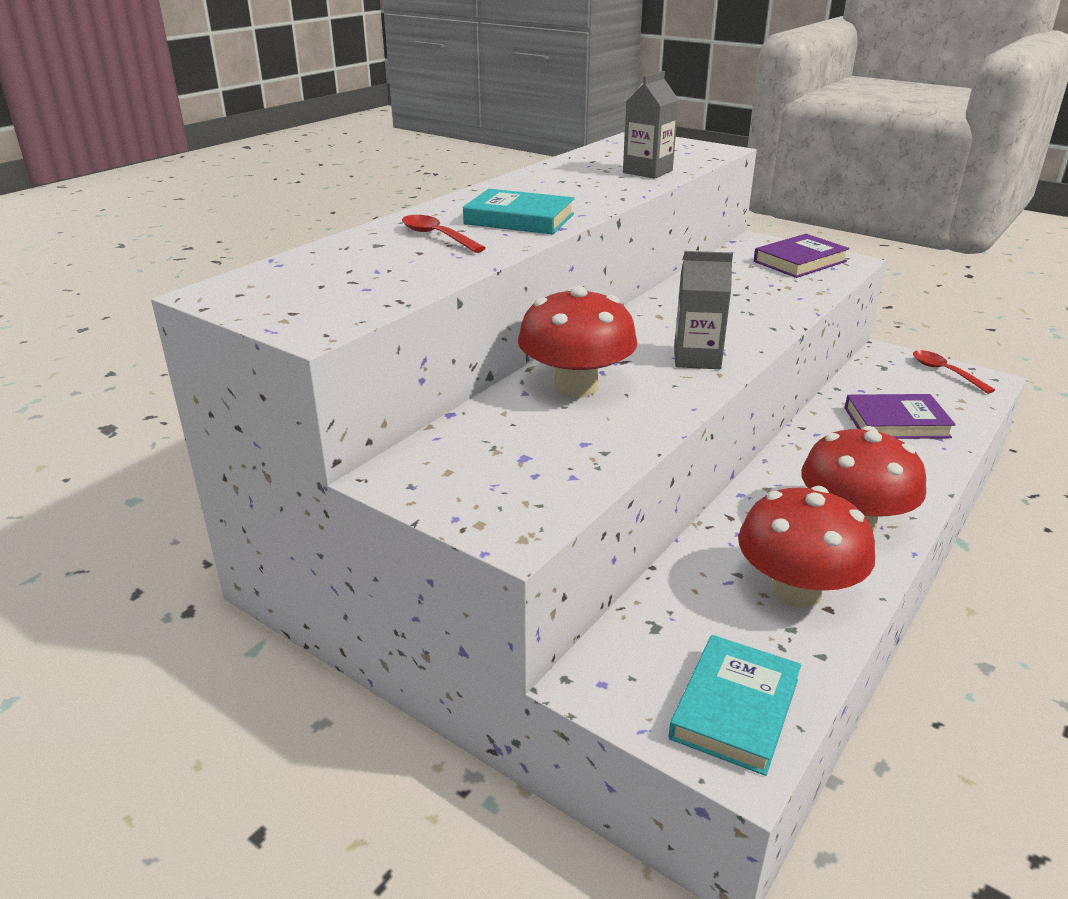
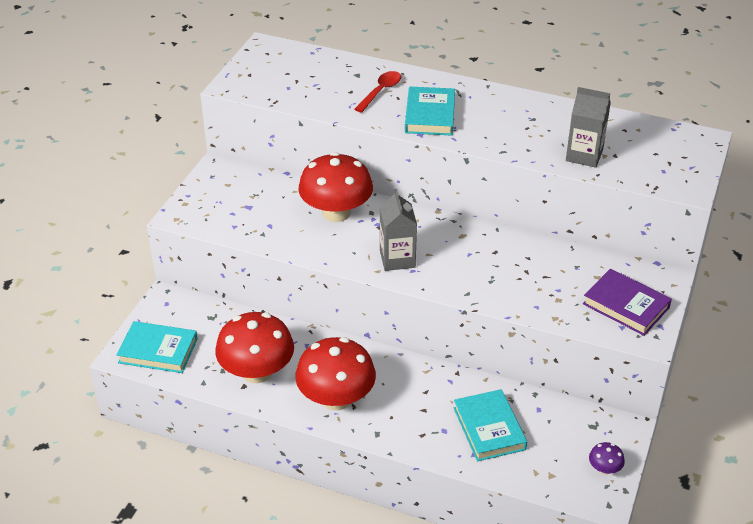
camera: 75 degrees right, 10 degrees up
(896, 422) = (489, 428): purple book -> turquoise book
(945, 372) = (604, 469): red spoon -> purple mushroom

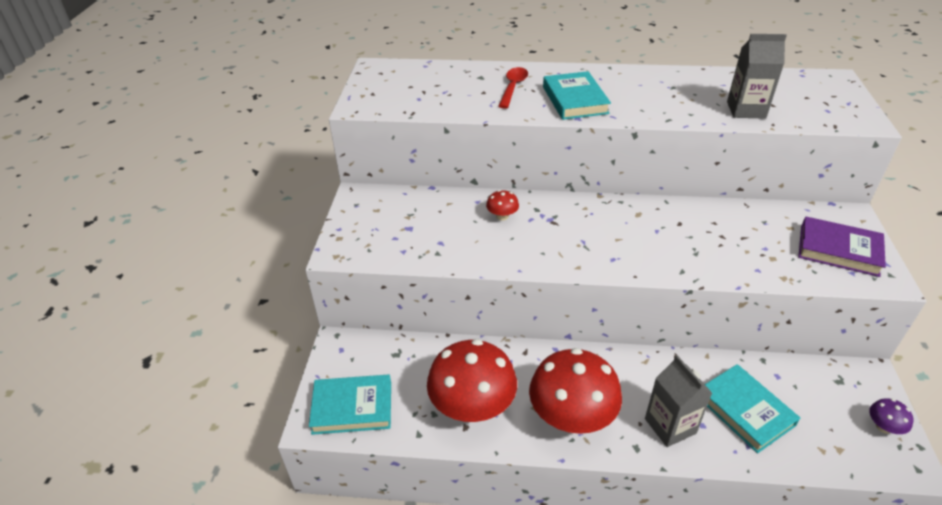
camera: 15 degrees left, 0 degrees up
(336, 212) = (502, 216): red mushroom -> red mushroom, size x0.42
(397, 259) = (590, 250): grey carton -> grey carton (670, 426)

